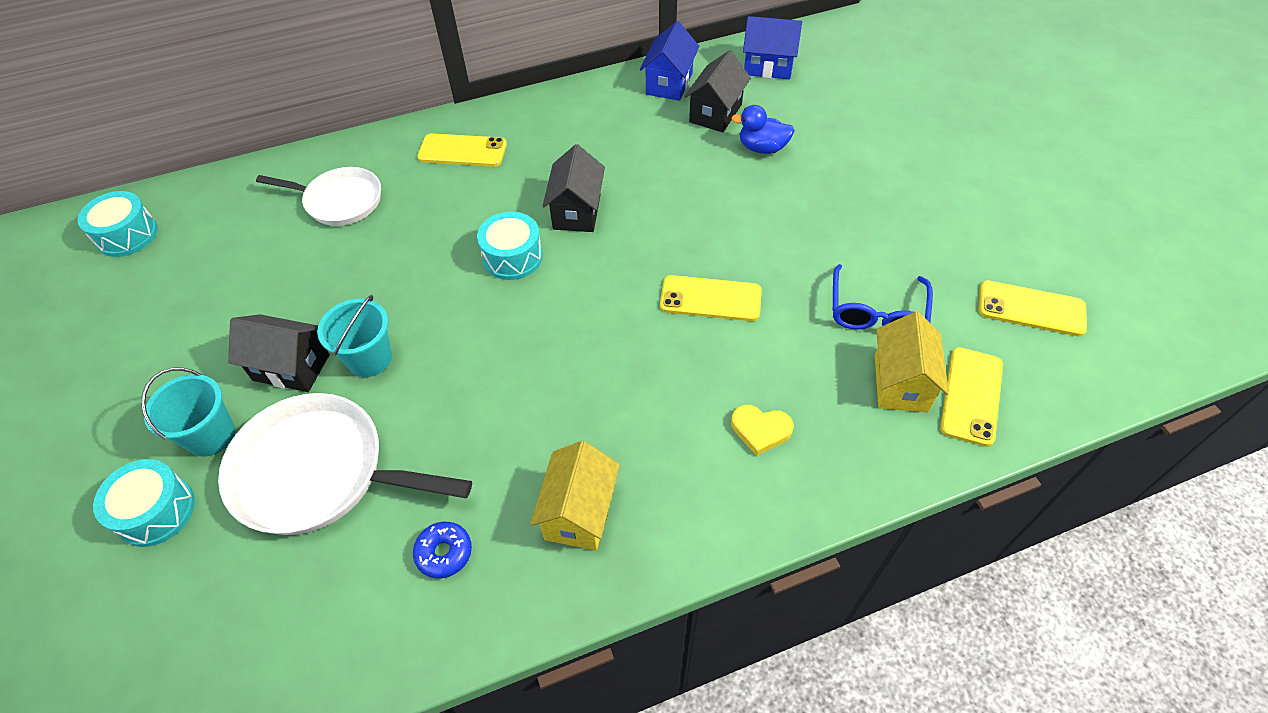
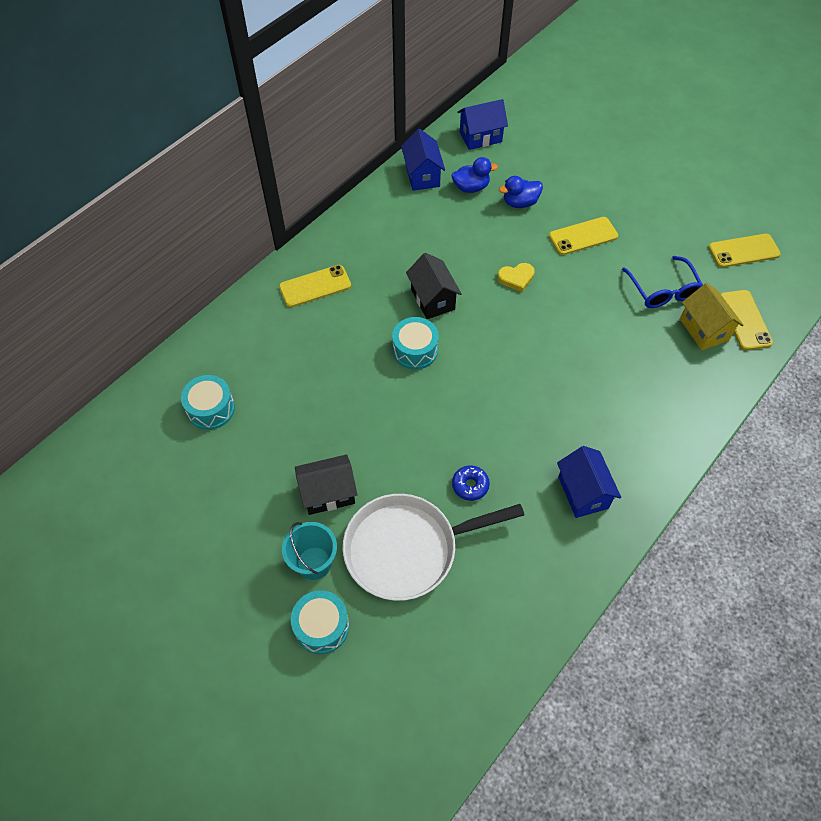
camera: 30 degrees left, 5 degrees up
(127, 235) = (111, 458): turquoise drum -> turquoise drum (211, 409)
(340, 201) = (256, 362): white pan -> none
(369, 359) = (377, 463): turquoise bucket -> none
(444, 553) = (524, 555): blue donut -> blue donut (470, 485)
(579, 513) = (583, 492): yellow house -> blue house
(710, 299) = (562, 324): yellow phone -> yellow phone (583, 236)
(715, 113) = (471, 187): black house -> blue duck
(760, 430) = (648, 394): yellow heart -> yellow heart (516, 278)

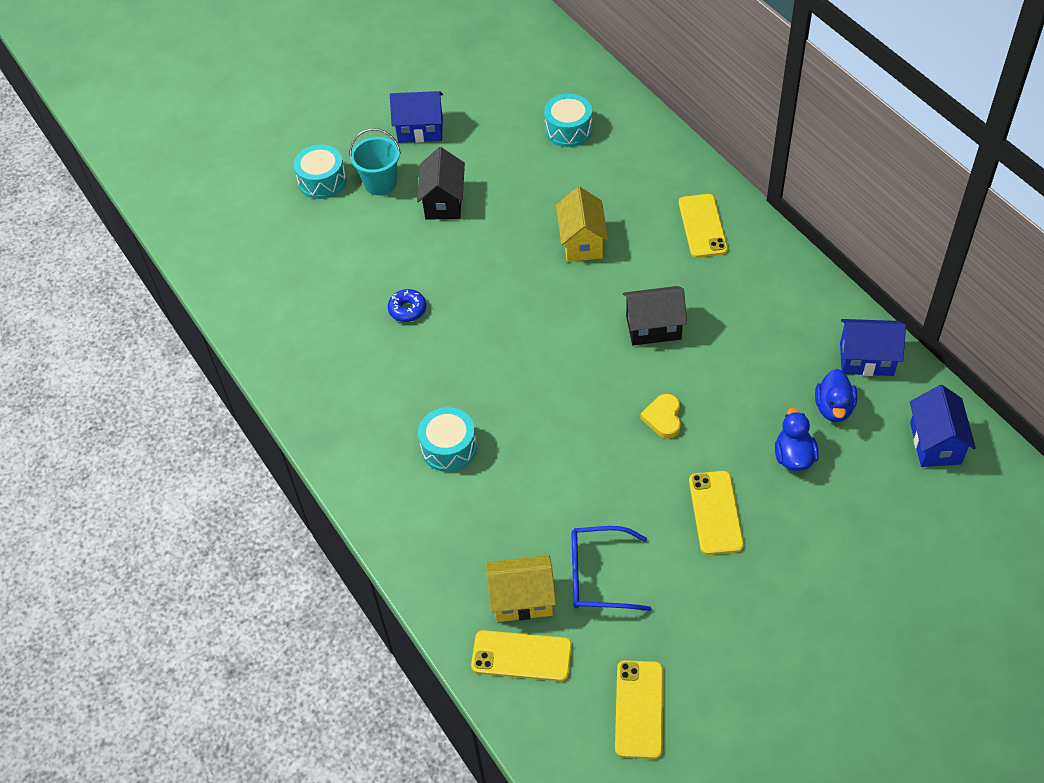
camera: 110 degrees right, 5 degrees down
(353, 367) = (582, 242): none -> yellow house
(407, 549) = (364, 249): white pan -> none
(415, 350) = (586, 297): turquoise drum -> turquoise drum (449, 448)
(583, 492) = (360, 401): blue house -> blue house (420, 130)

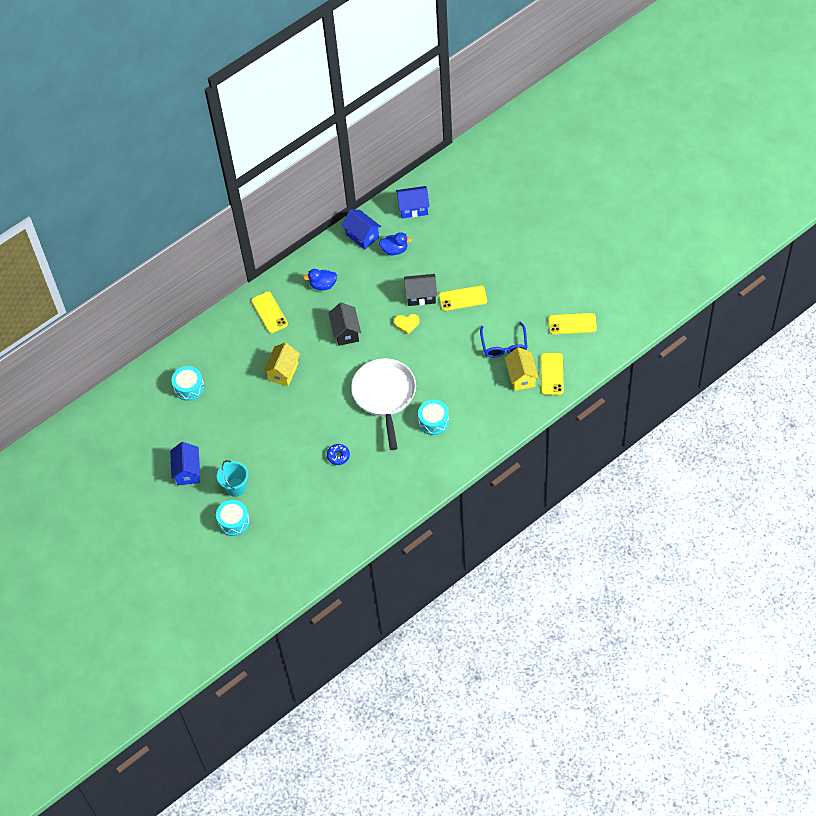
camera: 95 degrees left, 5 degrees up
(444, 202) = (251, 449): black house -> black house (421, 296)
(515, 378) = (384, 395): none -> white pan
(582, 242) = (283, 372): yellow house -> yellow house turned 60 degrees counterclockwise
(702, 226) = (269, 312): yellow phone -> yellow phone turned 75 degrees clockwise
(793, 457) = (426, 266): blue duck -> blue duck (323, 285)
(866, 359) = (362, 236): blue house -> blue house turned 45 degrees counterclockwise

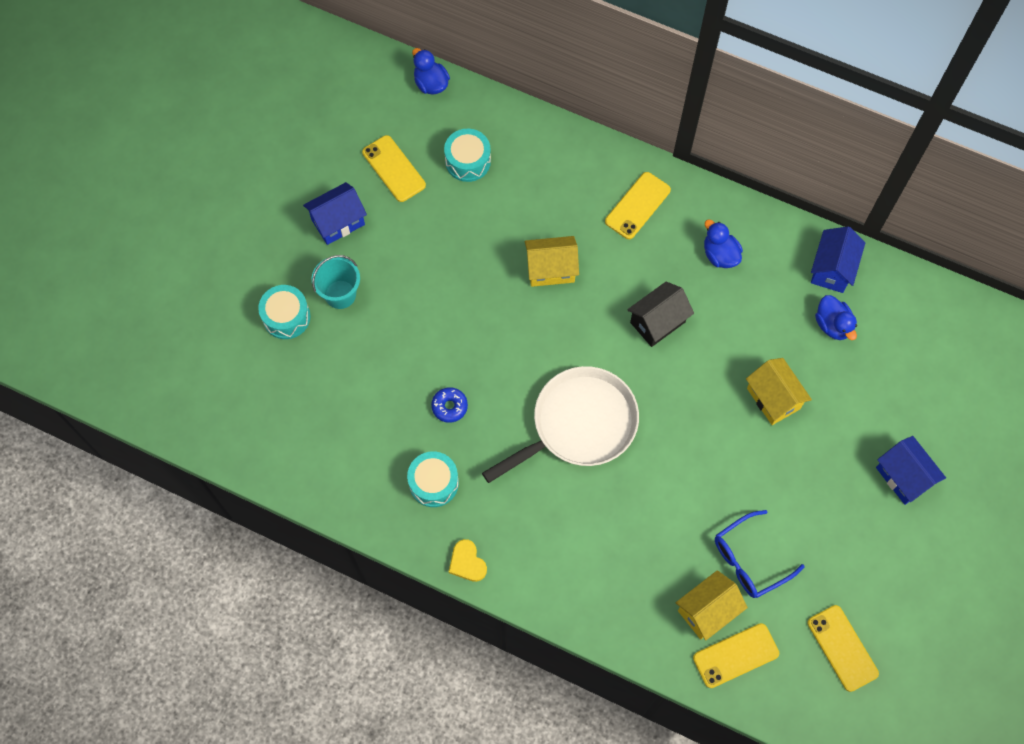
camera: 60 degrees right, 10 degrees up
(125, 387) = (431, 83): none -> blue duck
(406, 324) = (714, 400): yellow heart -> yellow heart (467, 562)
(413, 208) = (919, 318): blue house -> blue house (903, 476)
(421, 296) = (773, 398): black house -> yellow house
(433, 421) = (568, 514): turquoise drum -> turquoise drum (434, 483)
(462, 298) = (801, 461): yellow phone -> yellow phone (394, 169)

